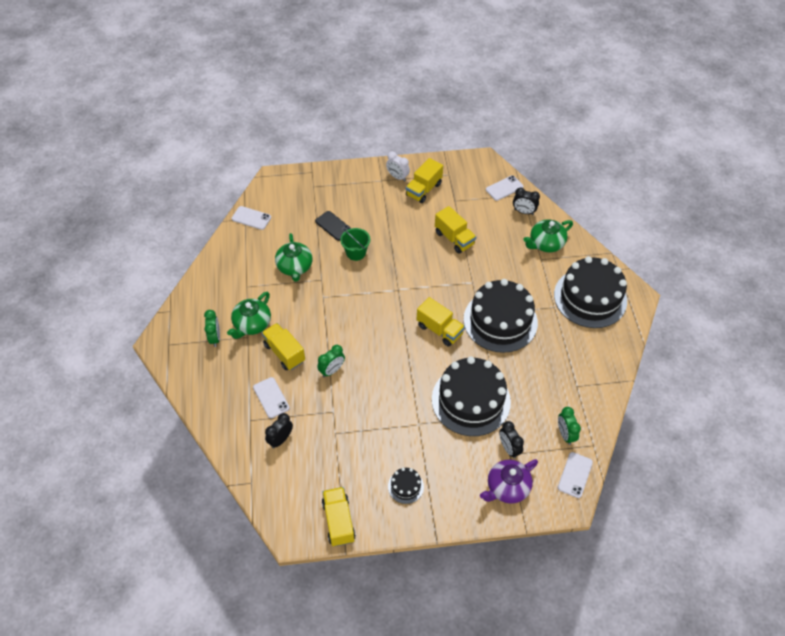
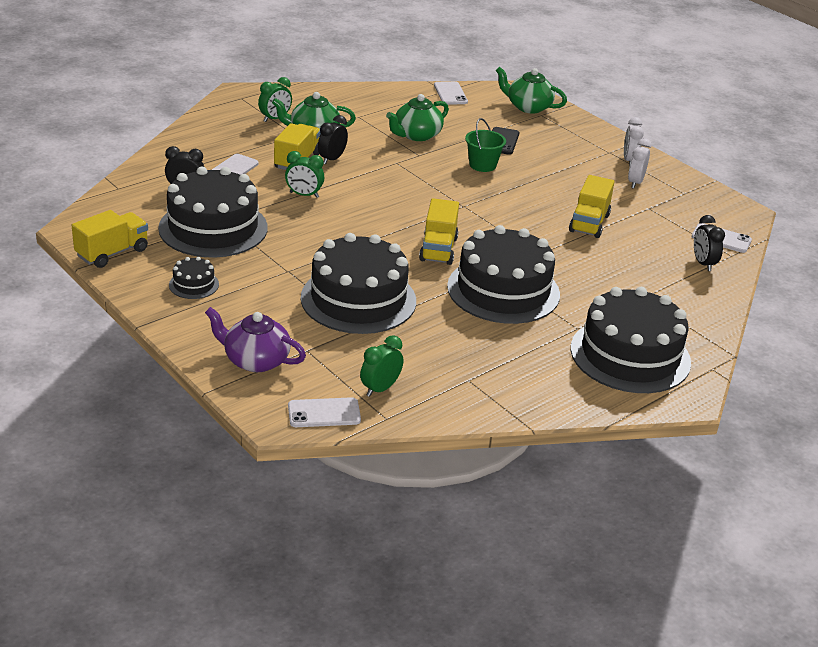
camera: 55 degrees right, 20 degrees down
(342, 444) = (213, 228): none -> black cake
(423, 189) = (635, 182): yellow truck -> white clock
(508, 448) = (315, 347): black clock -> black clock (332, 159)
(545, 244) = (674, 294): green teapot -> green teapot (528, 107)

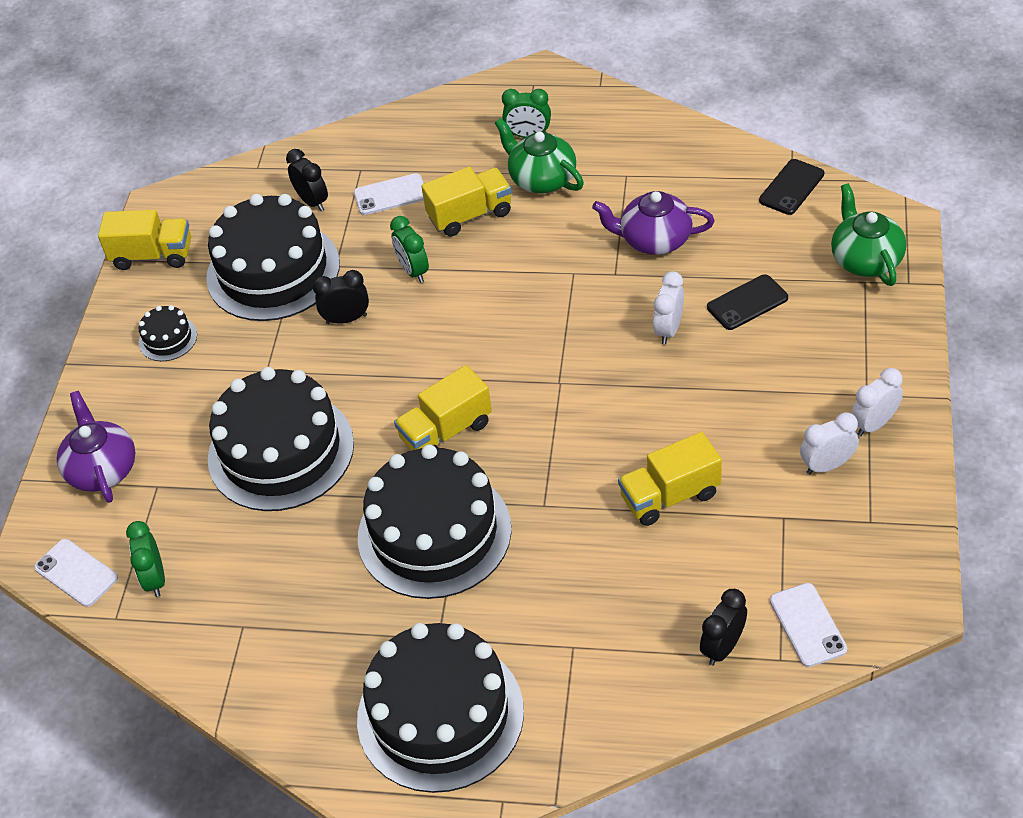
camera: 55 degrees right, 15 degrees up
(332, 159) = (509, 231): black clock -> black clock (346, 319)
(380, 389) = (155, 579): green clock -> green clock turned 105 degrees counterclockwise
(416, 135) = (654, 240): green teapot -> purple teapot
(450, 93) = (791, 187): white phone -> black phone
(482, 165) = (669, 330): green bucket -> white clock

